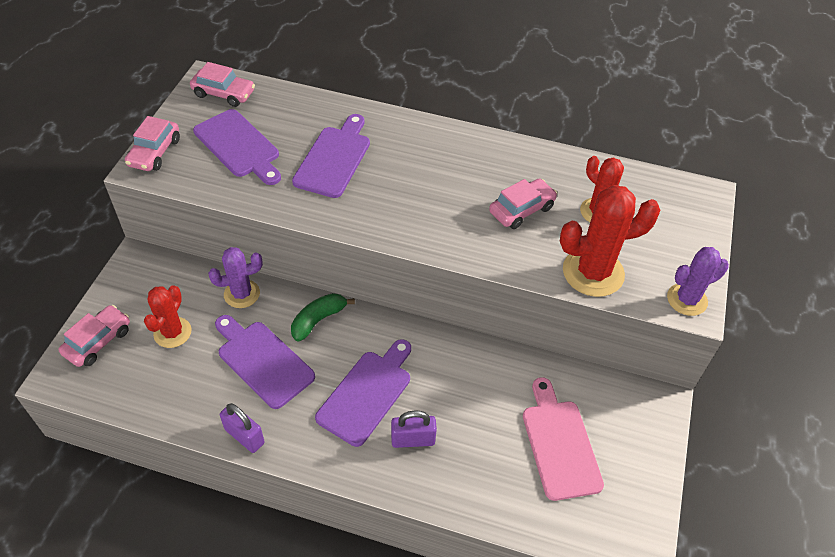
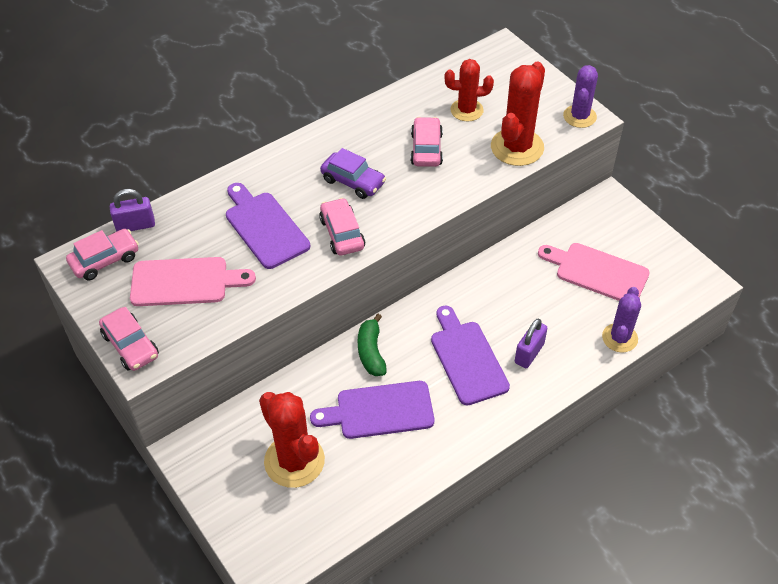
camera: 50 degrees left, 0 degrees up
(98, 341) = (254, 522): pink car -> pink car (342, 233)
(172, 332) = (294, 461): red cactus -> red cactus, size x1.56
(239, 146) = (185, 282): purple cutting board -> pink cutting board
(242, 294) = (297, 390): purple cactus -> purple cactus (619, 338)
(244, 436) = (441, 459): purple padlock -> purple padlock (135, 225)
(435, 183) = (353, 181): none -> purple car

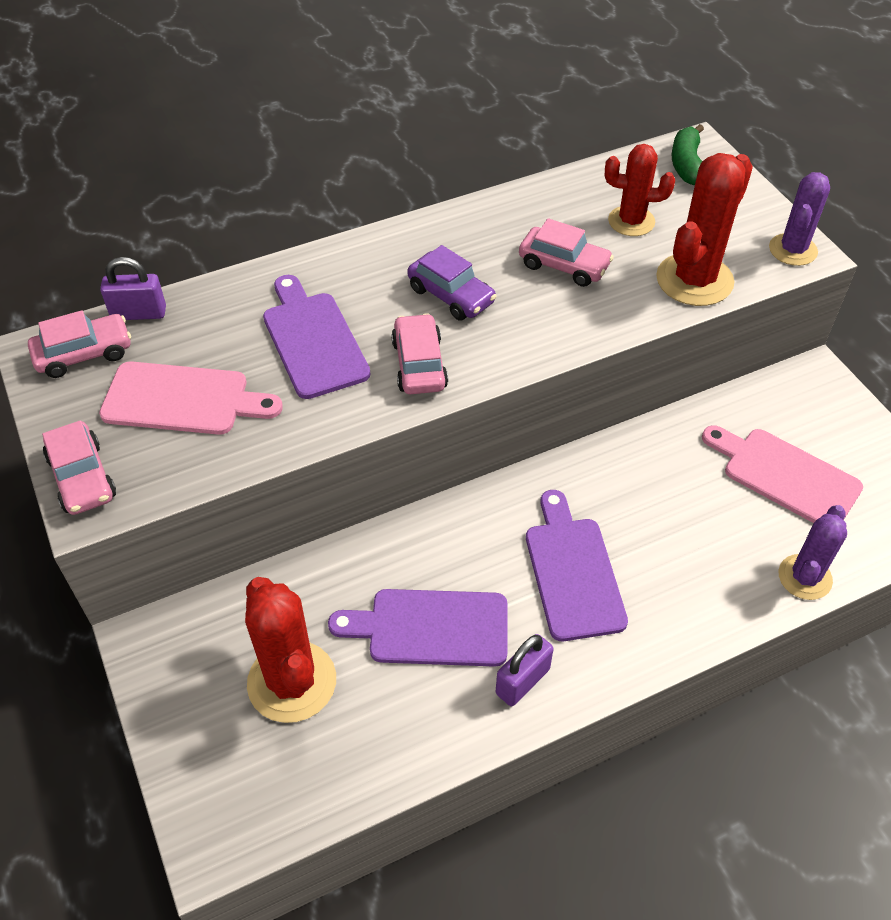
camera: 10 degrees right, 0 degrees up
(371, 352) = (437, 540): green banana -> green banana (686, 165)
(426, 149) = (564, 265): pink car -> pink car turned 105 degrees clockwise
(529, 353) = (665, 578): purple padlock -> purple padlock (522, 681)

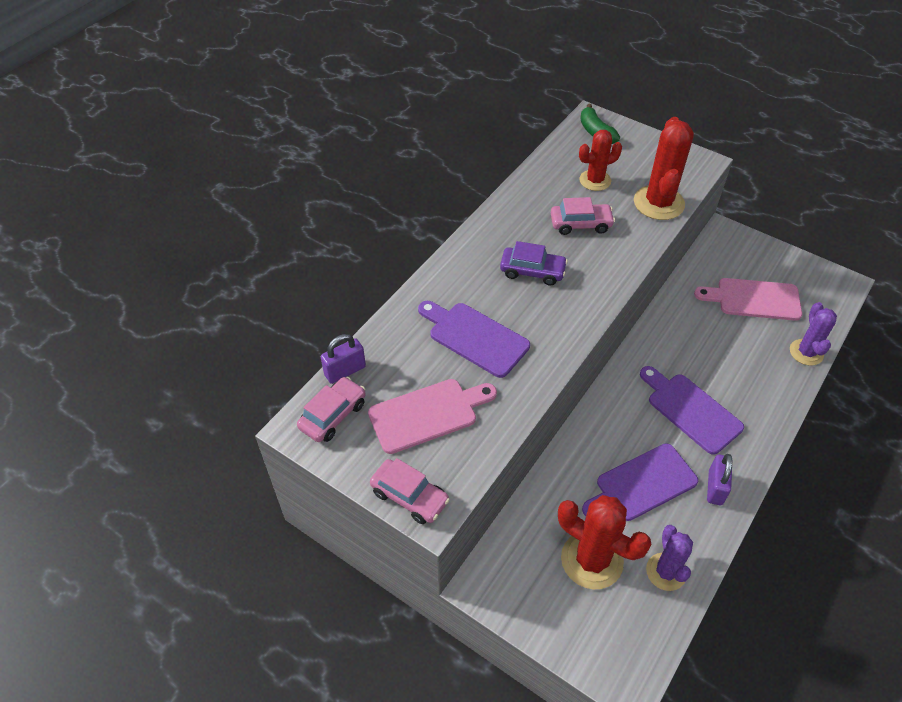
camera: 30 degrees left, 0 degrees up
(419, 364) = (551, 323): pink car -> none
(793, 250) = (694, 163): purple cactus -> purple cactus (666, 572)

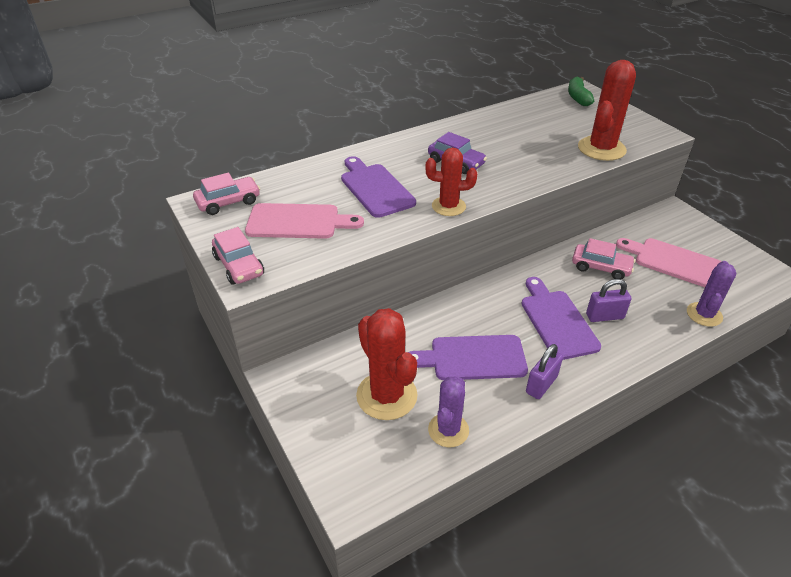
camera: 25 degrees right, 10 degrees down
(345, 371) = (260, 180): purple padlock -> purple padlock (604, 316)
(580, 224) = (520, 145): pink car -> pink car (600, 267)
(595, 180) = (554, 124): red cactus -> red cactus (448, 206)

